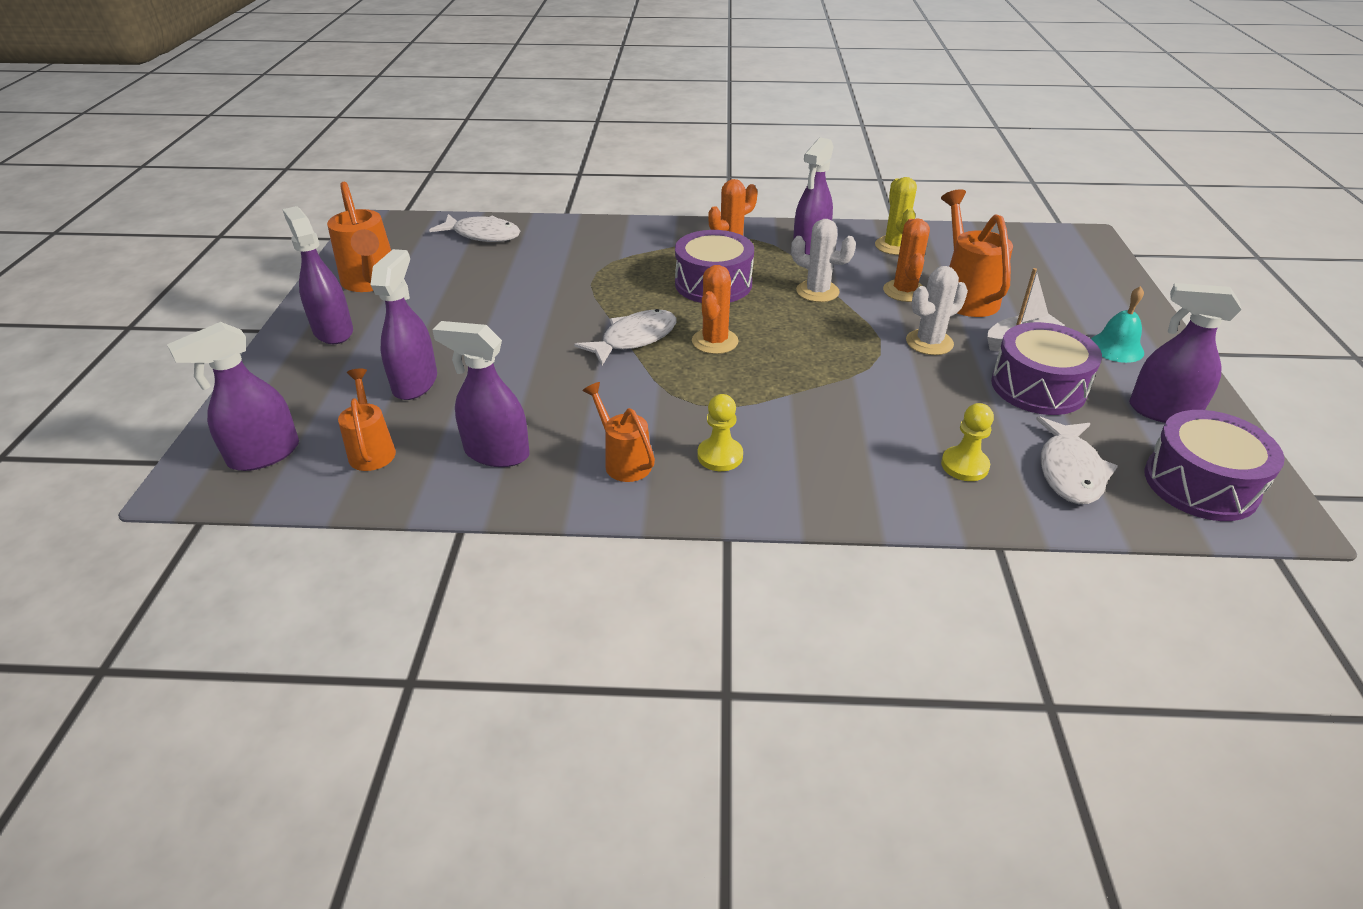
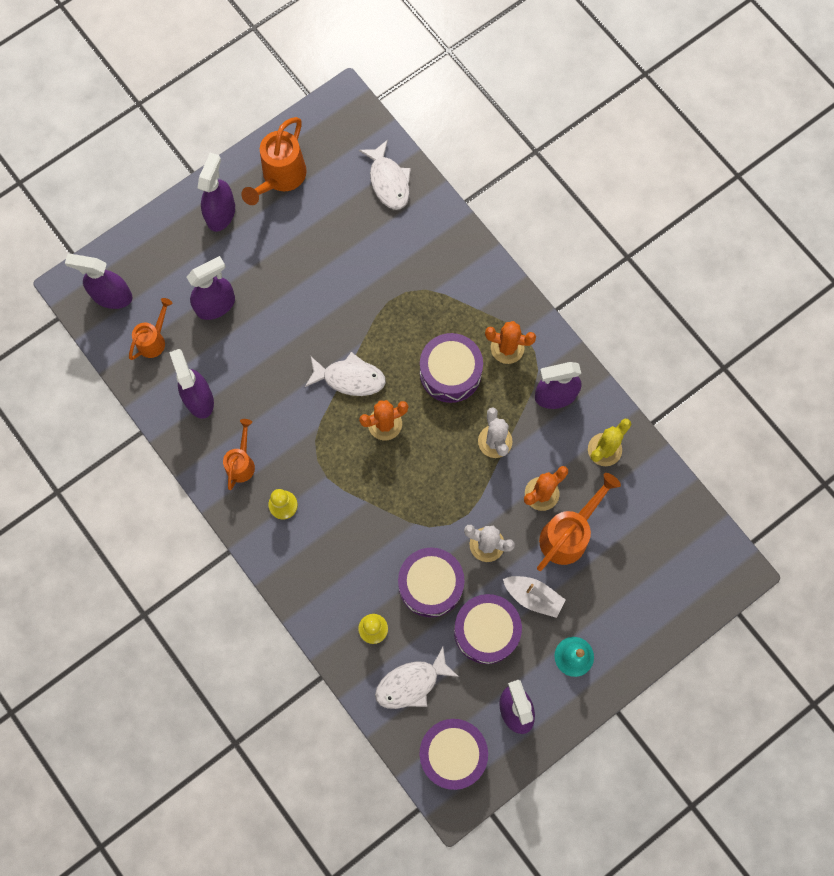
camera: 50 degrees right, 35 degrees up
(943, 397) = (430, 584): none -> purple drum

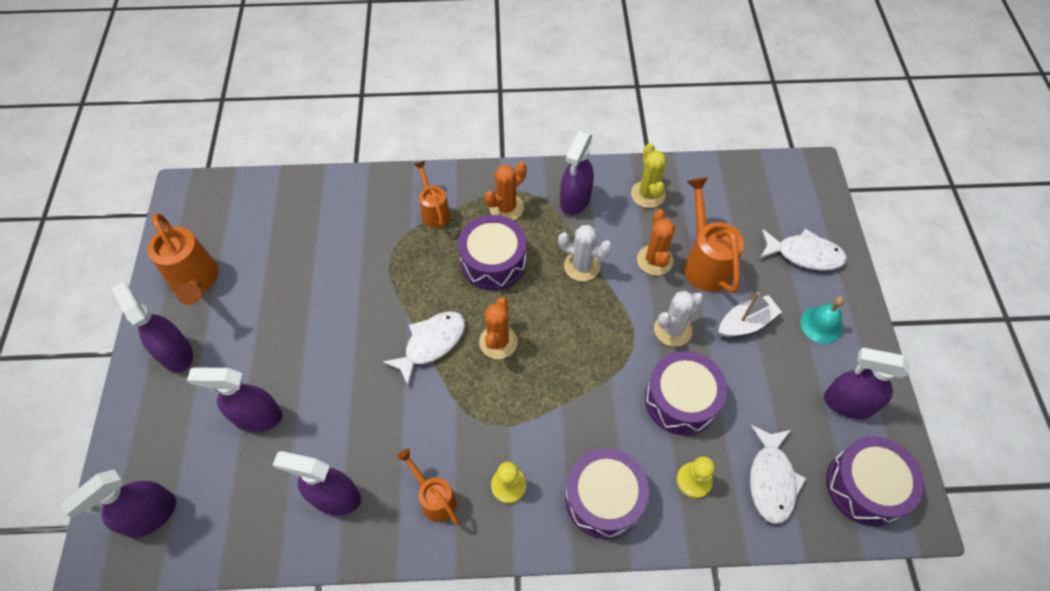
camera: 55 degrees left, 15 degrees down
(154, 340) = (236, 502): orange watering can -> orange watering can (434, 211)
(216, 305) = (257, 416): purple spray bottle -> purple spray bottle turned 90 degrees counterclockwise
(388, 181) = (284, 203): white fish -> white fish (804, 254)
(486, 631) = (756, 380): purple drum -> purple drum (604, 498)

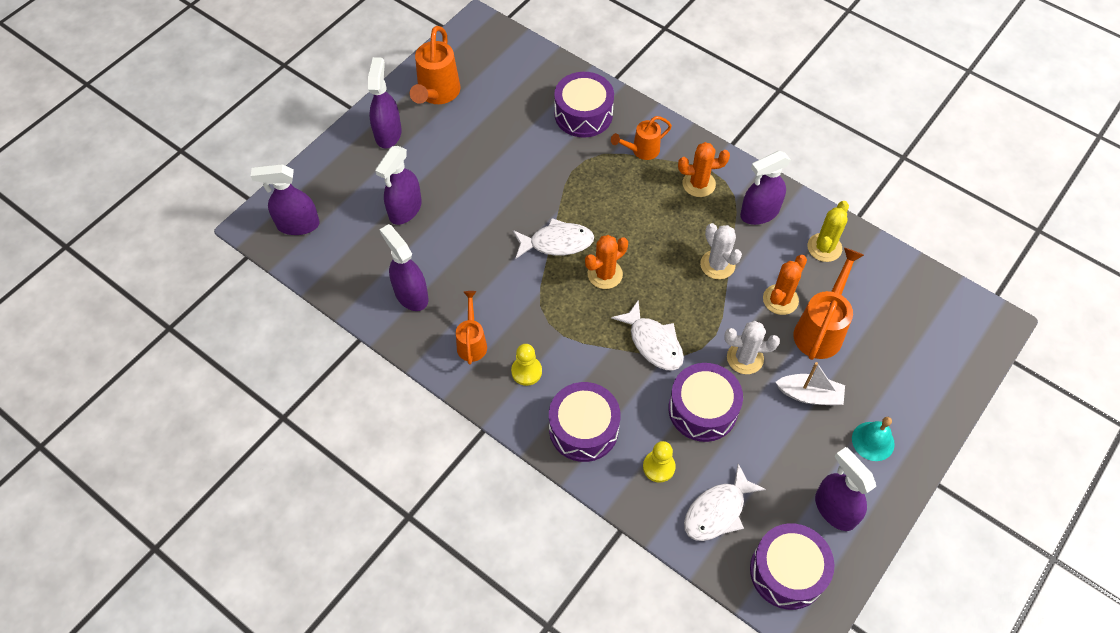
camera: 40 degrees right, 0 degrees up
(257, 416) = (405, 210): purple spray bottle -> purple spray bottle turned 105 degrees counterclockwise
(434, 211) = (641, 151): orange watering can -> orange watering can turned 135 degrees counterclockwise
(493, 261) = (652, 216): purple drum -> purple drum (583, 114)
(804, 254) = (914, 382): white fish -> white fish (653, 343)

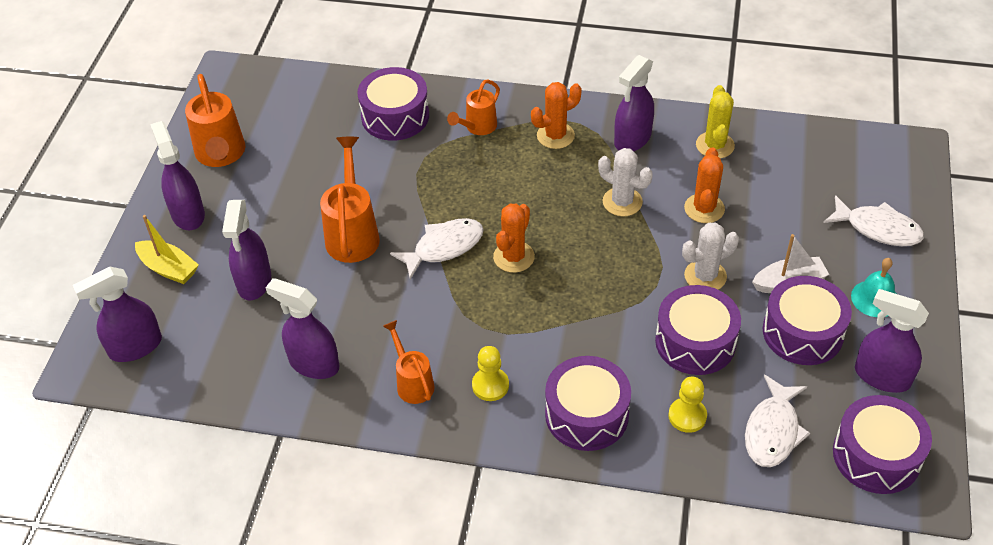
camera: 25 degrees left, 10 degrees down
(352, 172) = (168, 268): none -> yellow boat
(653, 343) = (605, 301): white fish -> white fish (878, 229)
(794, 442) = (802, 332): none -> purple drum
(821, 329) = (760, 219): orange watering can -> orange watering can (353, 233)

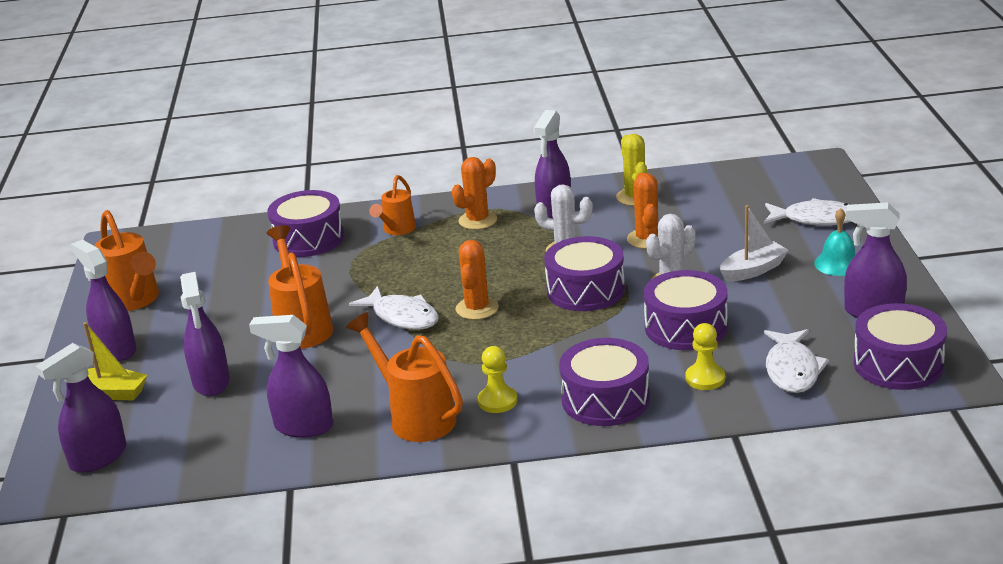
camera: 15 degrees left, 20 degrees down
(412, 382) = (415, 417): orange watering can -> orange watering can, size x1.61
(444, 247) = (402, 317): white fish -> white fish turned 90 degrees clockwise
(802, 332) = (784, 299): purple drum -> purple drum (585, 290)

